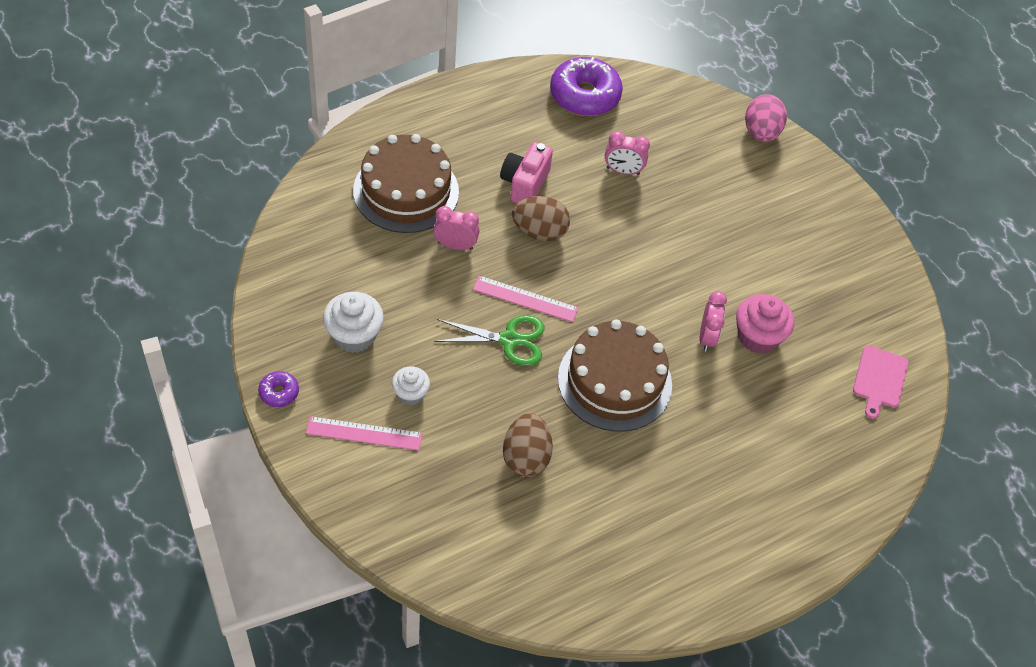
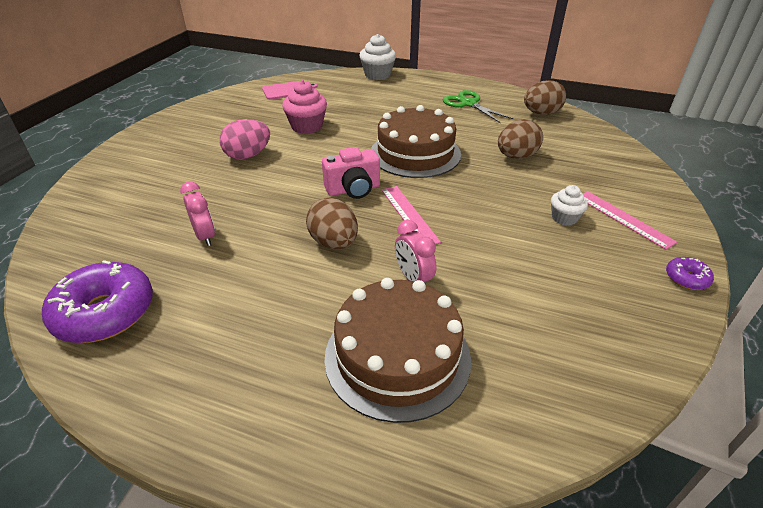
camera: 125 degrees left, 15 degrees down
(354, 335) = (579, 275): white cupcake -> white cupcake (377, 75)
(509, 340) = (453, 203): green scissors -> green scissors (468, 104)
(524, 184) = (287, 281): pink camera -> pink camera (353, 190)
(582, 582) = (541, 113): none -> brown egg
(707, 337) = (332, 140): pink clock -> none
(761, 132) = (82, 193): pink egg -> pink egg (248, 155)

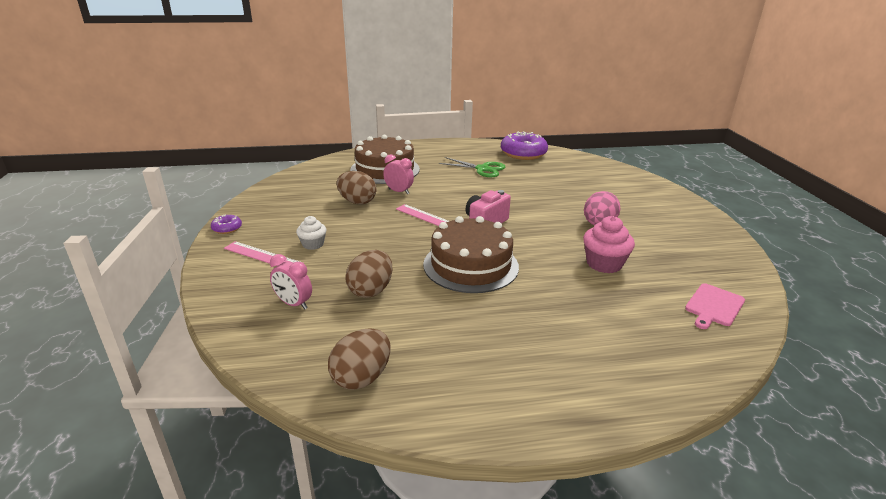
camera: 150 degrees right, 10 degrees down
(205, 236) = (533, 181): pink clock -> pink clock (293, 304)
(334, 243) = (459, 194): brown egg -> brown egg (357, 202)
(377, 75) = (670, 388): white cupcake -> none
(468, 104) = (475, 363): green scissors -> green scissors (482, 169)

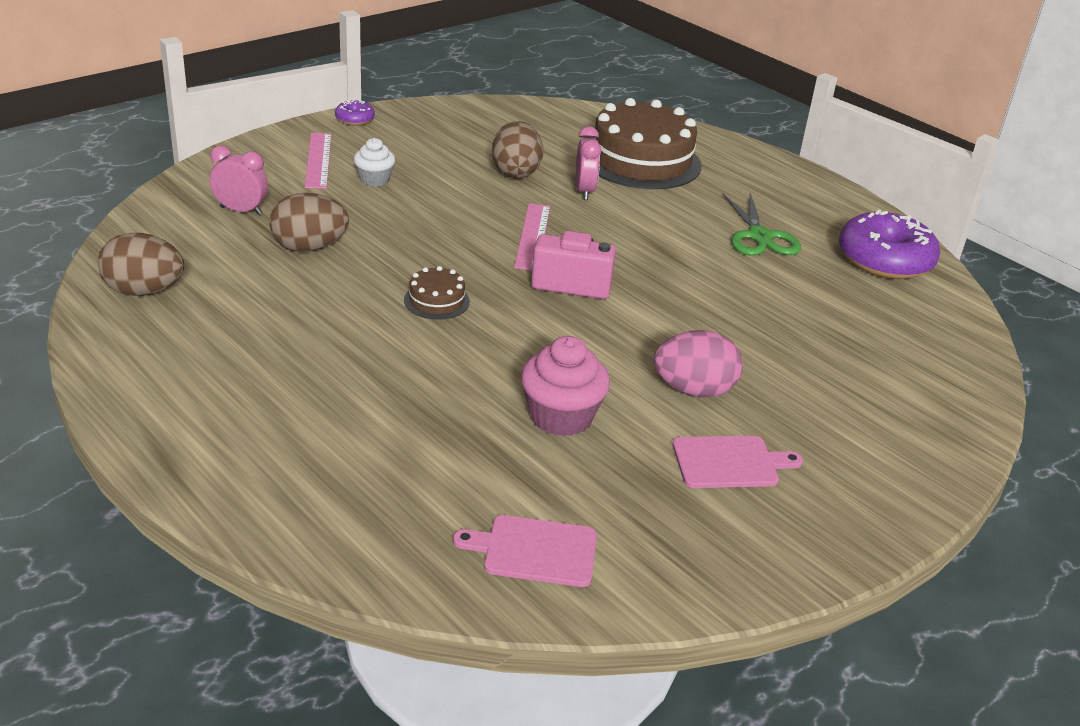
camera: 55 degrees right, 5 degrees up
(293, 304) = (241, 210): pink clock -> pink clock turned 105 degrees clockwise
(470, 265) = (436, 301): brown cake -> brown cake, size x0.44
(658, 235) = (729, 462): none -> pink cutting board

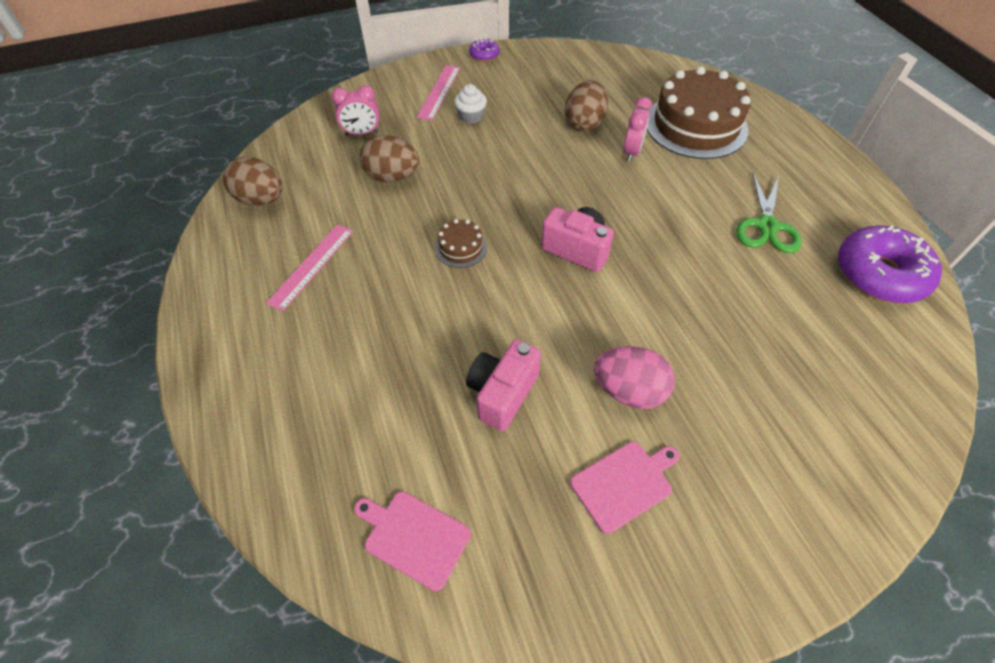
camera: 25 degrees right, 20 degrees up
(241, 210) = (362, 133): pink clock -> pink clock turned 135 degrees clockwise
(533, 236) = (567, 193): pink ruler -> pink ruler (311, 266)
(561, 417) = (502, 393): pink cupcake -> pink camera
(729, 462) = (624, 484): pink cutting board -> pink cutting board turned 45 degrees counterclockwise

